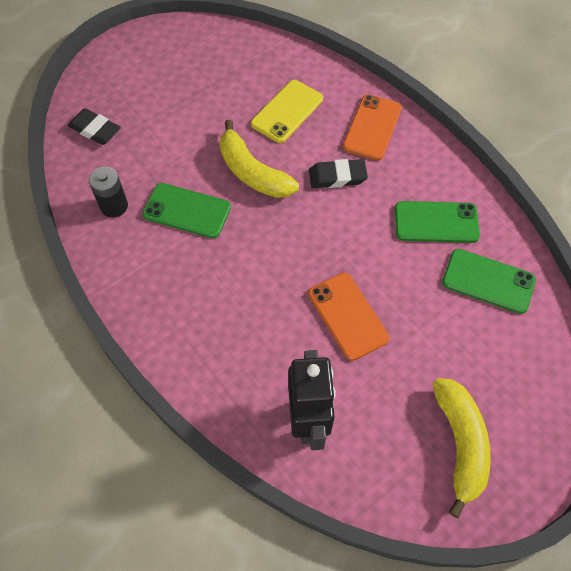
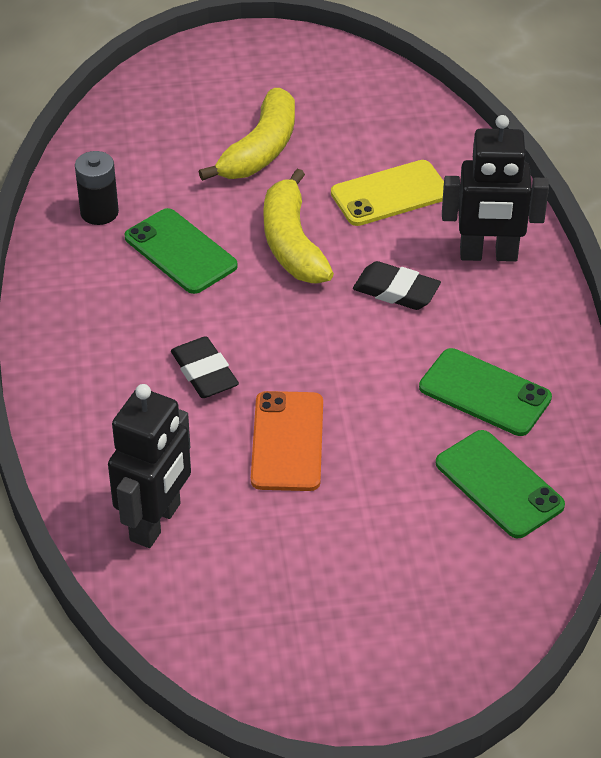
camera: 30 degrees right, 15 degrees down
(95, 130) = (137, 123): black eraser -> black eraser (204, 372)
(372, 127) = (488, 255): orange phone -> black robot
(460, 444) = (317, 630): yellow banana -> yellow banana (260, 150)

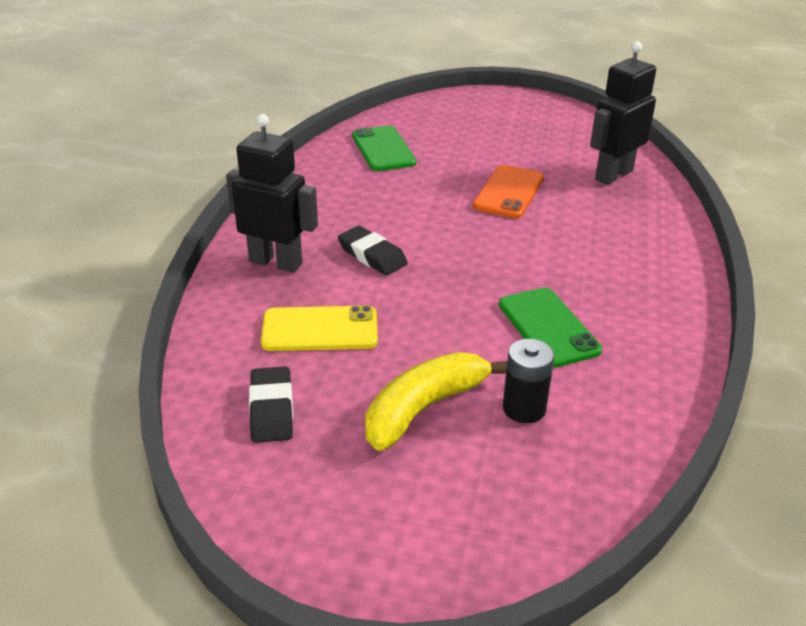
camera: 160 degrees left, 10 degrees down
(99, 212) = (624, 384): black battery -> black battery (524, 408)
(204, 372) = (555, 239): black eraser -> black eraser (271, 409)
(292, 243) = (439, 310): yellow banana -> none
(485, 393) = (355, 187): green phone -> none

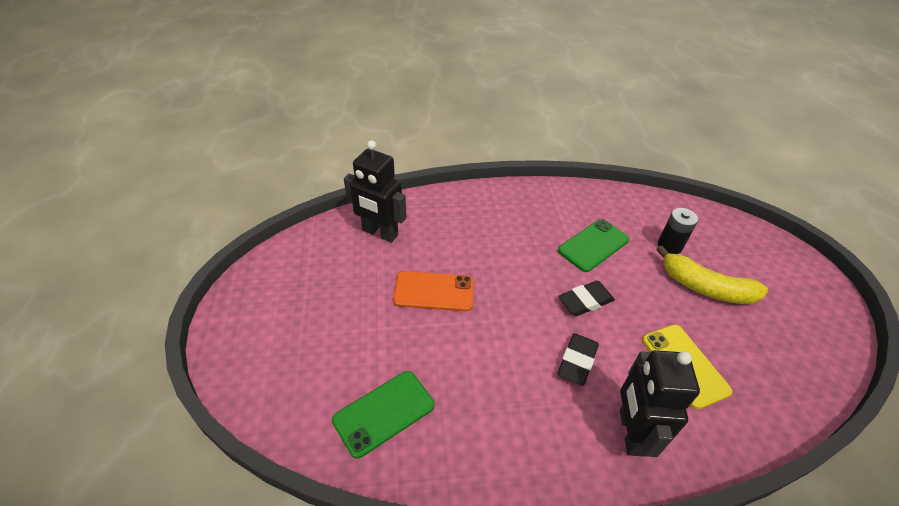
camera: 110 degrees left, 10 degrees up
(271, 409) = (773, 364): black eraser -> black eraser (585, 301)

